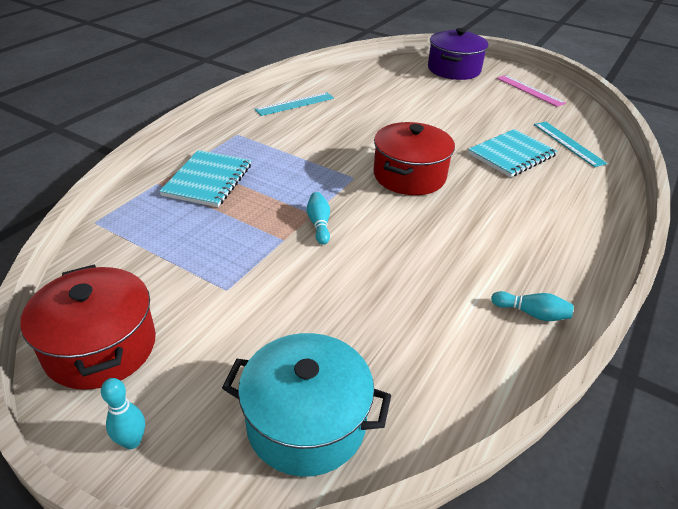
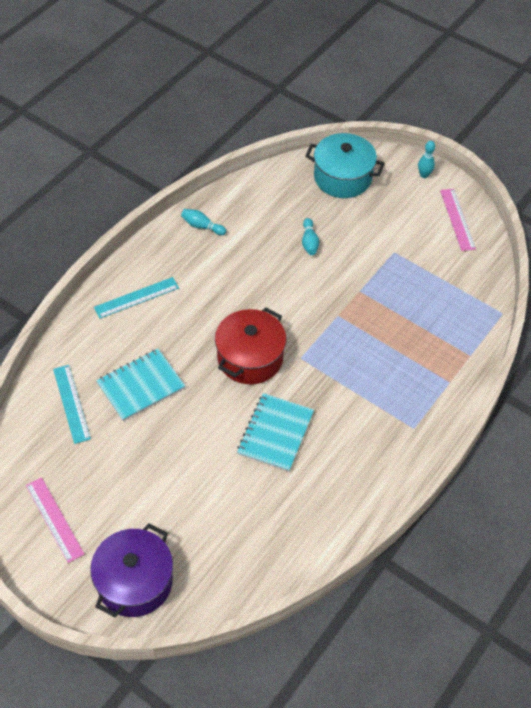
camera: 175 degrees left, 15 degrees up
(101, 347) = (457, 219): red pot -> pink ruler
(208, 180) = (428, 357): turquoise notebook -> turquoise notebook (275, 433)
(295, 104) = (356, 488): turquoise ruler -> turquoise ruler (136, 297)
(319, 224) = (333, 304): turquoise bowling pin -> turquoise bowling pin (309, 242)

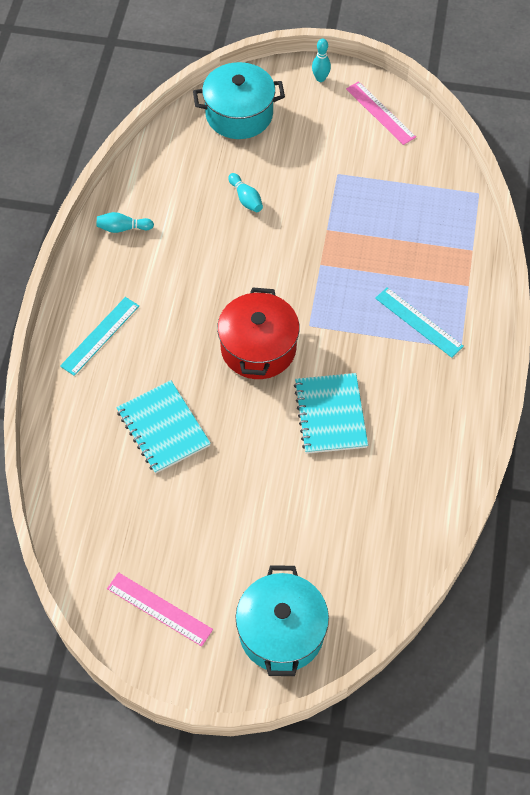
camera: 25 degrees left, 5 degrees up
(71, 403) = (101, 480): turquoise ruler -> turquoise ruler (418, 322)
(135, 582) = (281, 631): purple pot -> turquoise pot
(141, 386) = (163, 428): turquoise notebook -> turquoise notebook turned 60 degrees counterclockwise

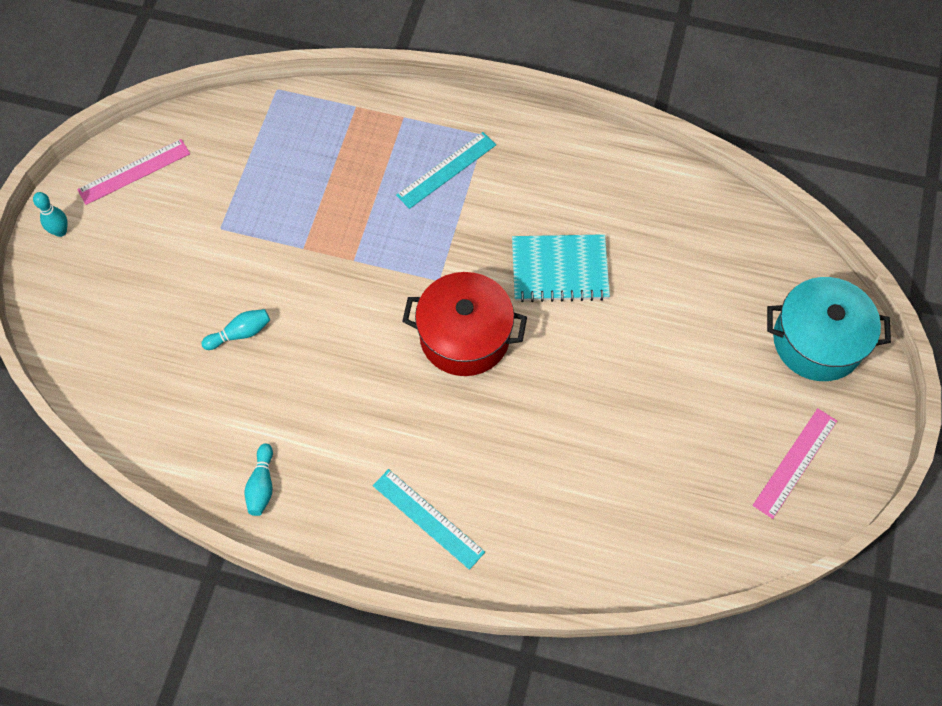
camera: 85 degrees left, 5 degrees up
(163, 428) = (566, 448): turquoise notebook -> none
(239, 114) = (98, 331): turquoise pot -> none

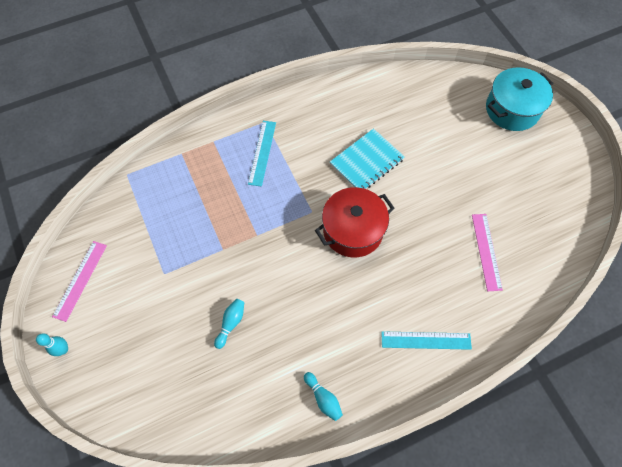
camera: 40 degrees left, 0 degrees up
(795, 462) = (558, 172): pink ruler -> pink ruler (486, 251)

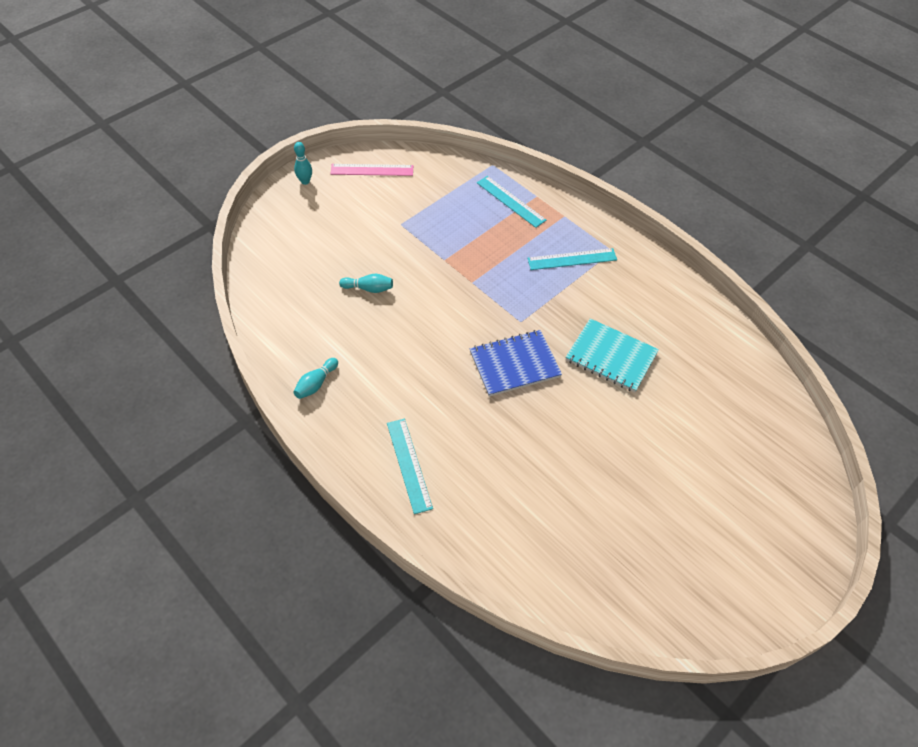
camera: 70 degrees right, 10 degrees down
(178, 175) = (510, 201): none -> turquoise ruler
(353, 230) = (514, 364): red pot -> blue notebook
(486, 251) = (548, 509): pink ruler -> none
(512, 109) = (784, 505): turquoise pot -> none

